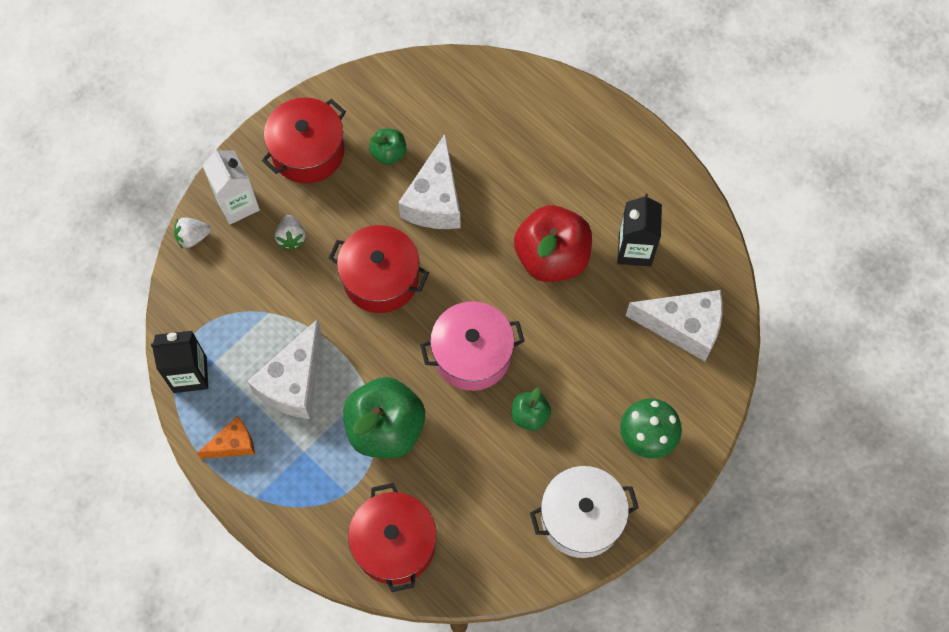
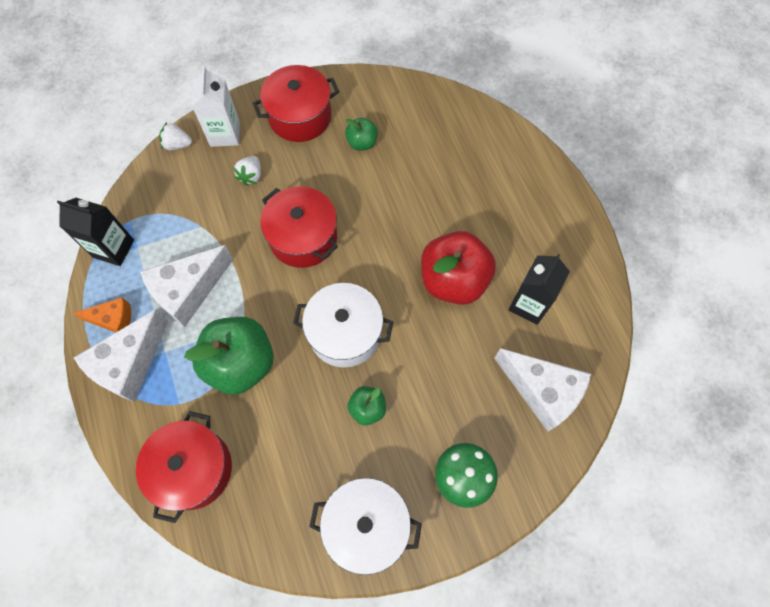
camera: 25 degrees right, 0 degrees up
(435, 200) = (380, 193): white cheese -> white cheese (129, 364)
(472, 354) = (345, 333): pink pot -> white pot

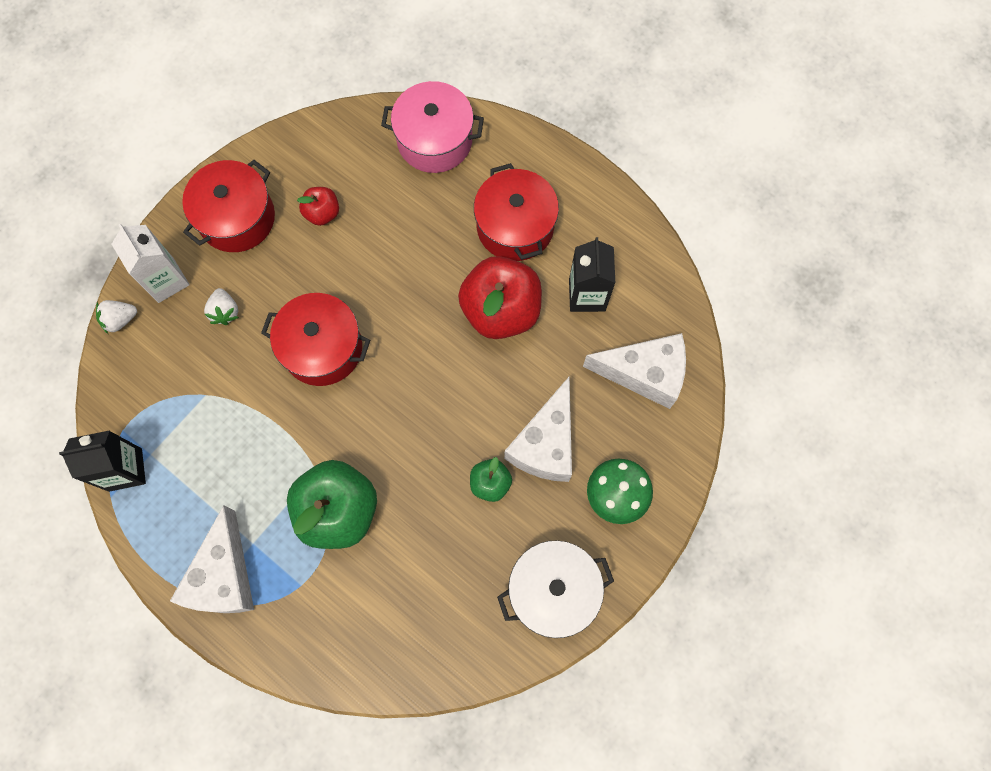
camera: 30 degrees left, 5 degrees up
(113, 320) = (176, 542): orange cheese -> none
(188, 291) = (237, 469): white cheese -> white cheese (545, 444)
(193, 469) = (356, 637): red pot -> red pot (515, 226)
(345, 333) = (424, 422): white pot -> none
(362, 143) = (322, 213): green apple -> red apple
(475, 132) = (434, 140): none -> pink pot

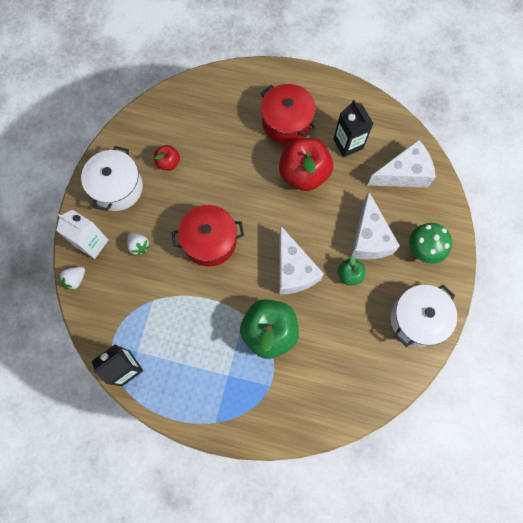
camera: 25 degrees left, 0 degrees up
(224, 576) = (220, 403): white cheese -> white cheese (293, 270)
(237, 218) = (117, 187): red pot -> white pot
(434, 140) = (214, 93): pink pot -> none

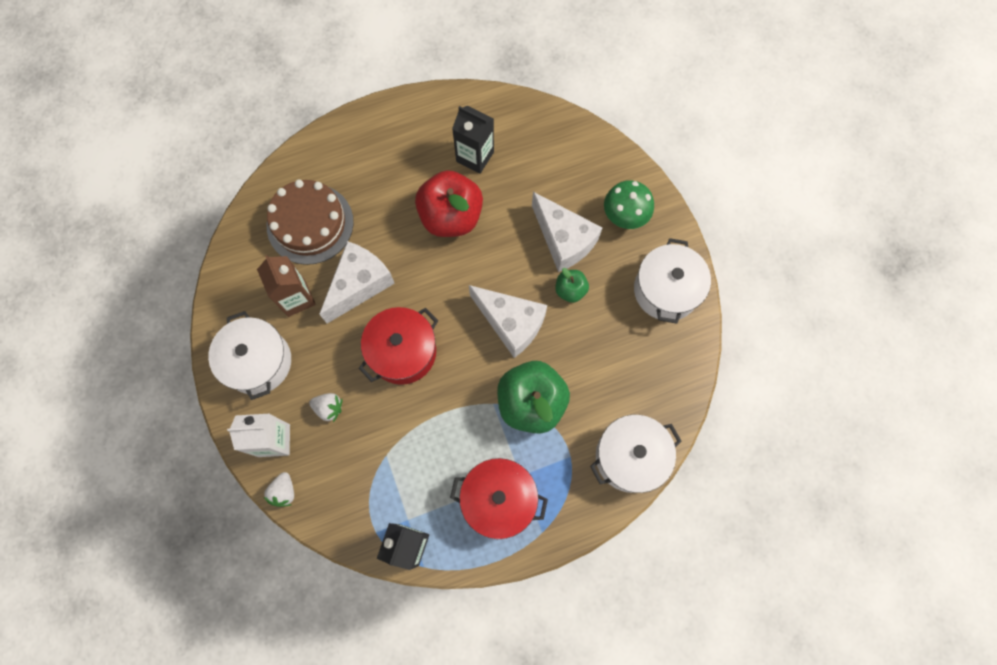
camera: 35 degrees left, 0 degrees up
(168, 163) = (296, 298): red apple -> brown carton
(210, 121) = (310, 224): none -> brown cake
(286, 122) = (395, 174): red pot -> red pot (498, 499)
(310, 415) = (630, 457): none -> white pot
(403, 174) = (552, 152): white cheese -> white cheese (359, 285)

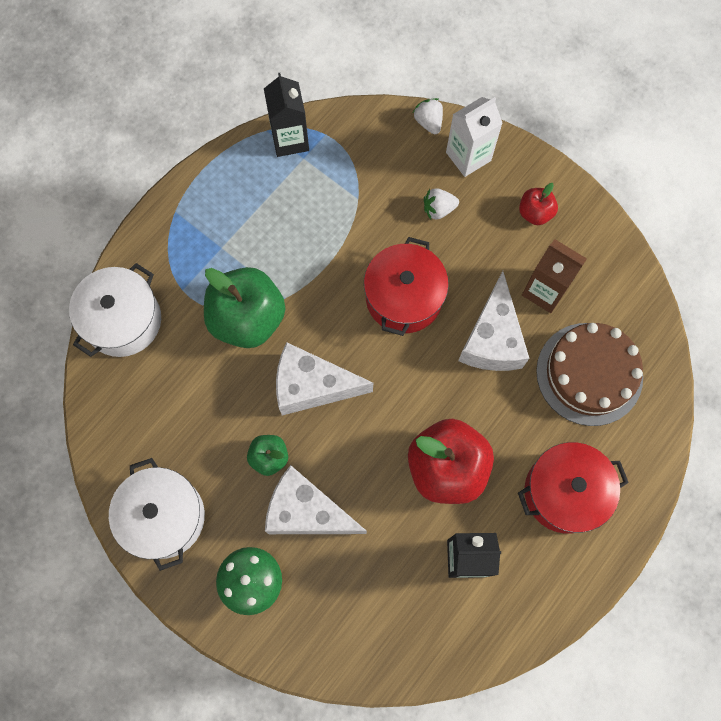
camera: 150 degrees right, 0 degrees up
(258, 362) = (535, 213): white pot -> red apple
(498, 499) = (230, 217): red pot -> red pot (564, 492)

